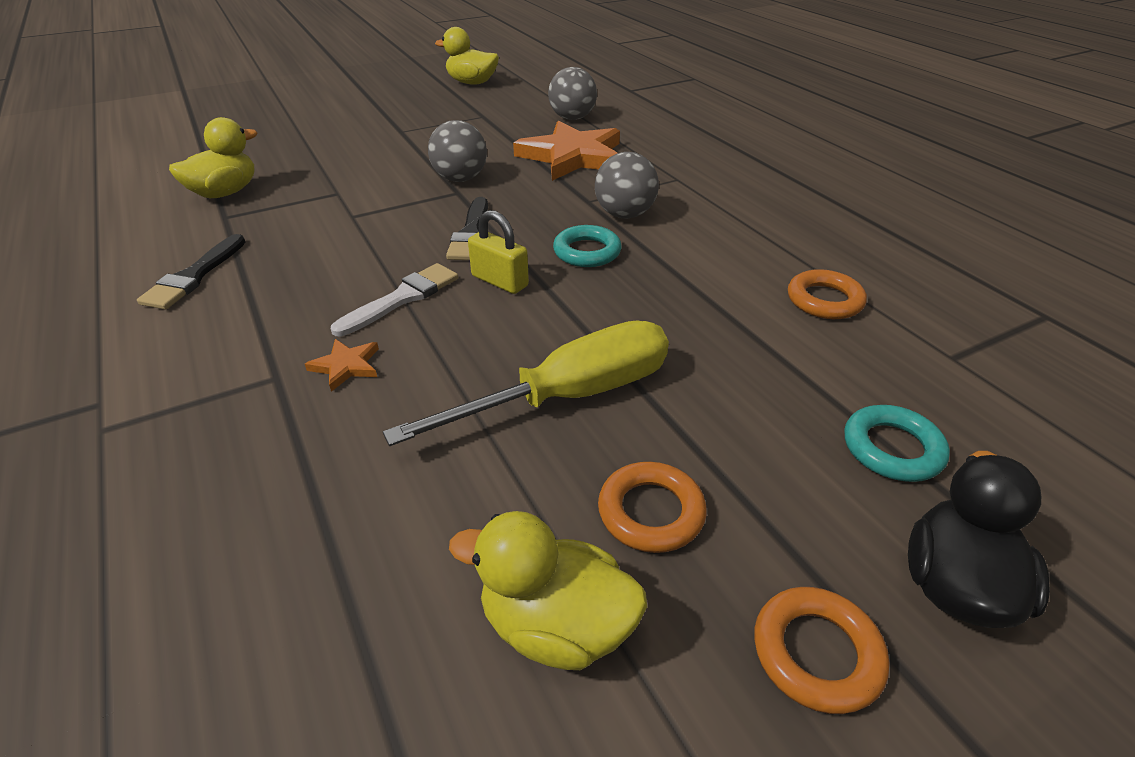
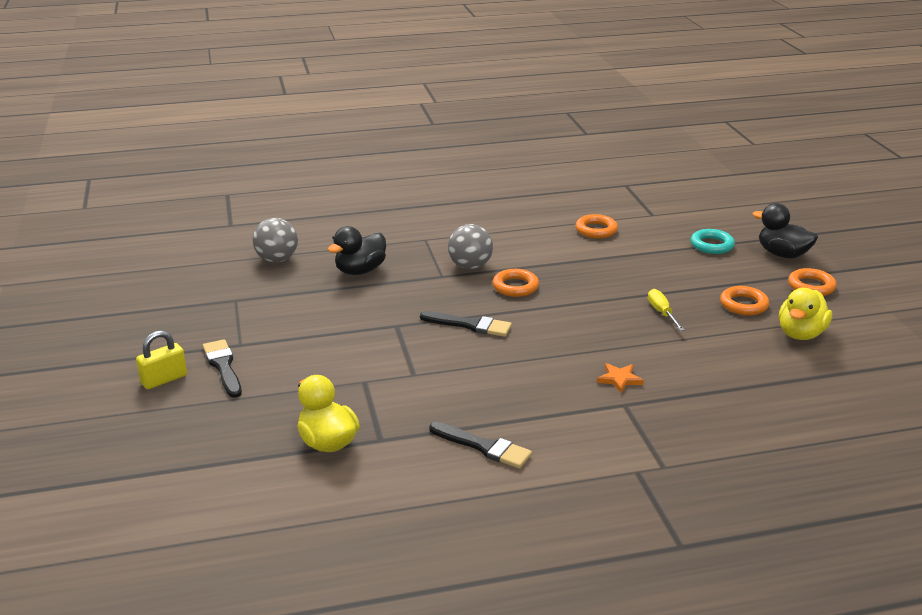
camera: 75 degrees left, 10 degrees down
(360, 131) = (223, 367): none -> black brush
(402, 298) = (549, 357): white brush -> none
(460, 179) = (372, 322): grey ball -> none
(472, 83) = (132, 297): yellow duck -> none
(499, 281) = (540, 320): yellow padlock -> yellow padlock (164, 379)
(568, 396) = (662, 313): yellow screwdriver -> yellow screwdriver, size x0.47
(572, 156) = (360, 271): orange star -> black duck
(587, 252) = (515, 287): turquoise ring -> orange ring

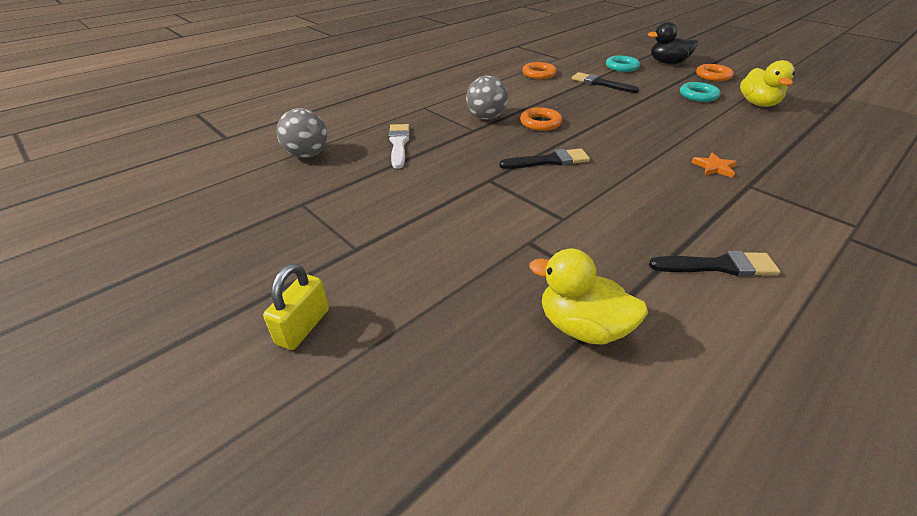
camera: 30 degrees left, 10 degrees up
(223, 367) = (363, 281): black brush -> black brush (600, 83)
(360, 271) = (399, 144): black duck -> white brush
(662, 313) = (662, 113): yellow screwdriver -> none
(743, 305) = (698, 95): orange ring -> turquoise ring

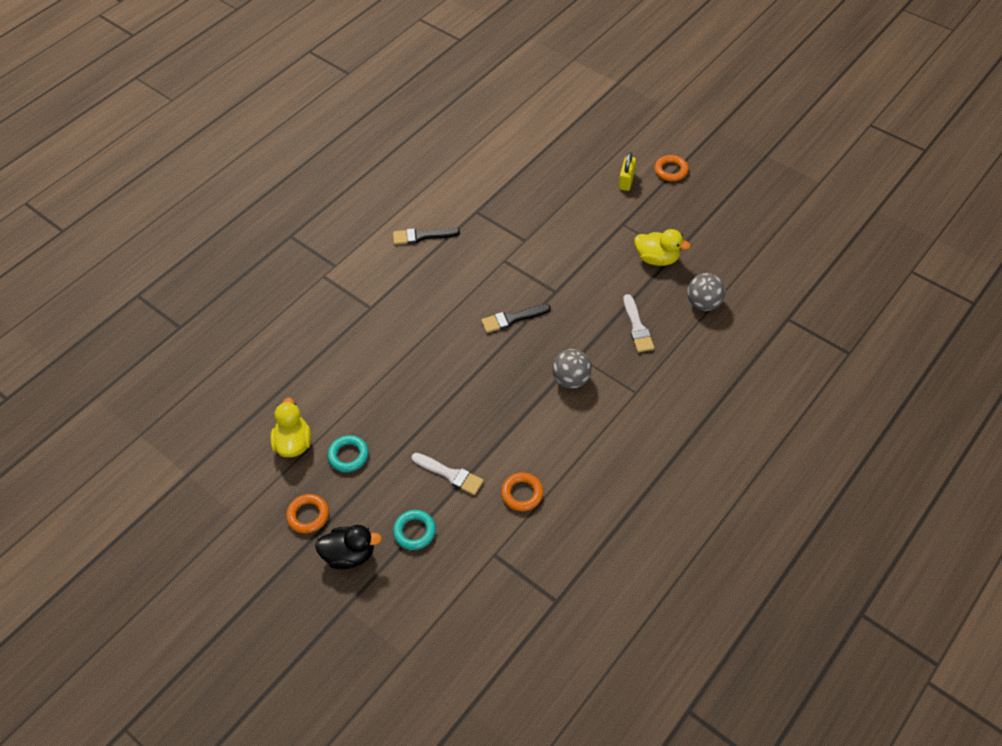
camera: 175 degrees right, 15 degrees up
(540, 123) = (519, 376): orange ring -> orange ring (670, 170)
(581, 327) = (499, 195): yellow duck -> yellow duck (657, 258)
(600, 83) = (450, 474): black brush -> white brush
(714, 167) = (386, 326): orange star -> none

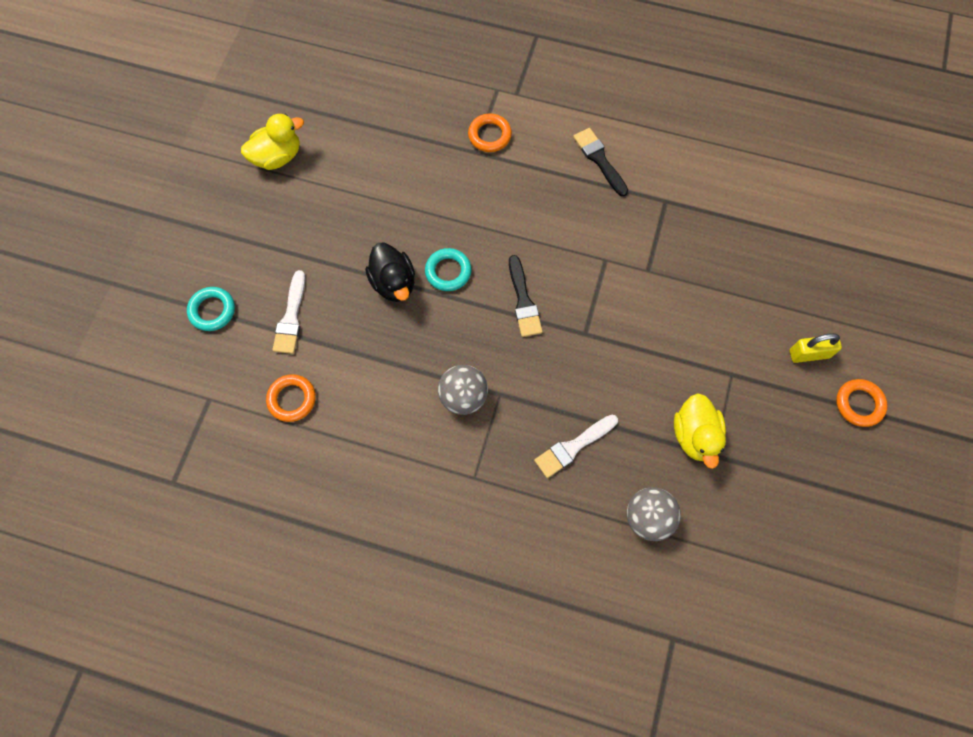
camera: 65 degrees right, 15 degrees up
(308, 515) = (200, 206): orange ring -> orange ring (489, 135)
(348, 455) = (280, 212): turquoise ring -> turquoise ring (448, 271)
(350, 555) = (168, 262): black duck -> black duck (393, 283)
(512, 319) = (523, 301): black brush -> black brush turned 150 degrees counterclockwise

